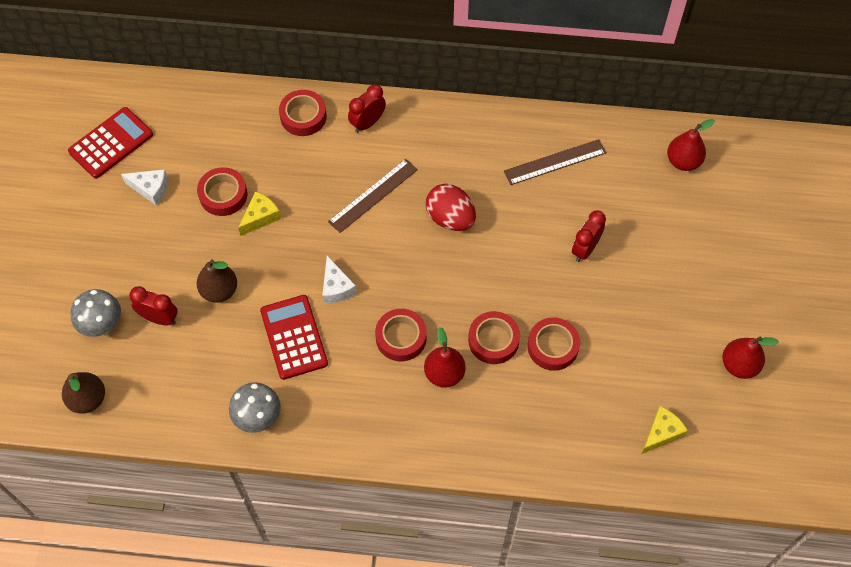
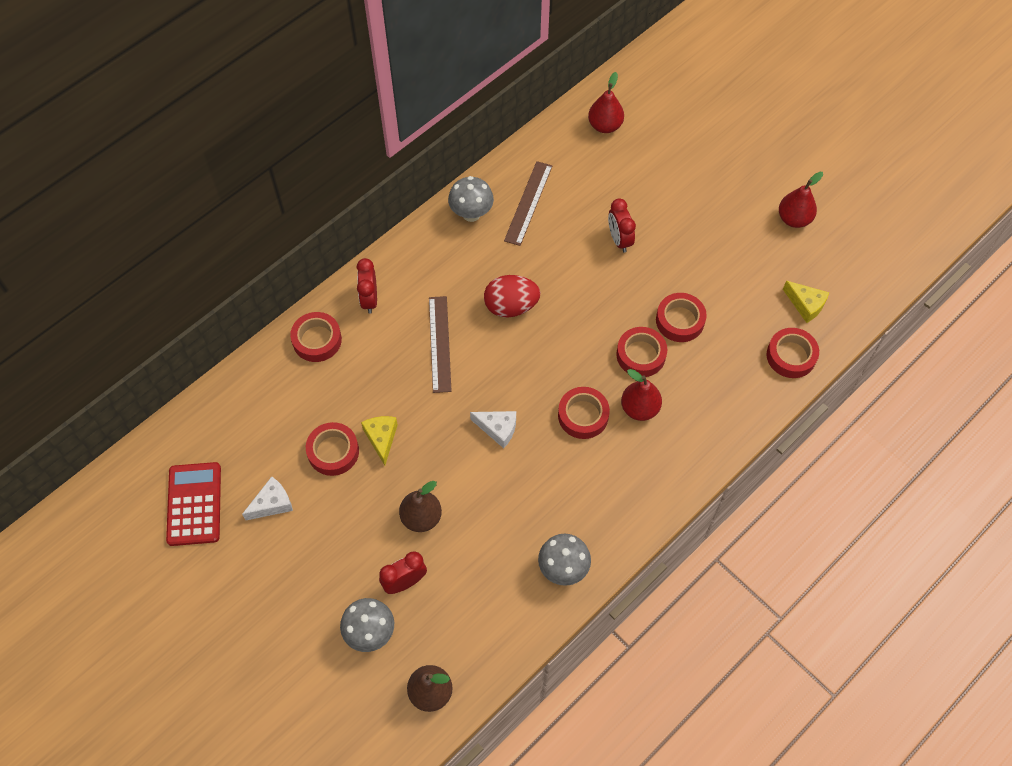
camera: 50 degrees left, 0 degrees up
(294, 337) = (514, 491): red calculator -> none
(506, 132) = (471, 214): none -> grey mushroom
(600, 455) = (791, 356): none -> red tape
(661, 433) = (805, 305): yellow cheese -> yellow cheese turned 135 degrees clockwise

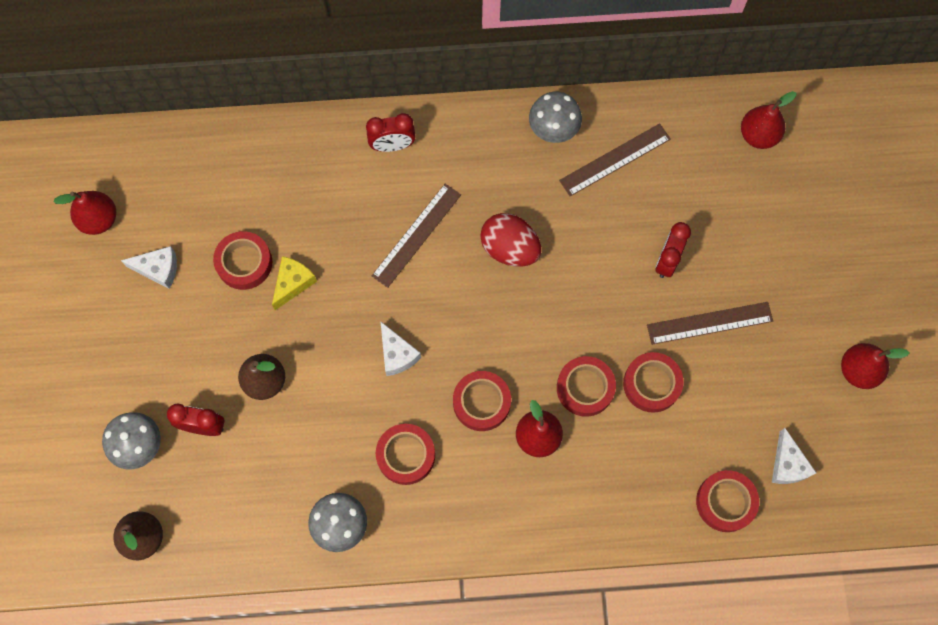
camera: 40 degrees right, 10 degrees up
(194, 504) = (99, 220): red calculator -> red pear
(317, 340) = (316, 149): red tape -> red tape (406, 455)
(369, 299) = (392, 146): red clock -> red clock turned 135 degrees counterclockwise
(680, 257) = (709, 323): none -> brown ruler
(805, 305) = (787, 464): yellow cheese -> white cheese

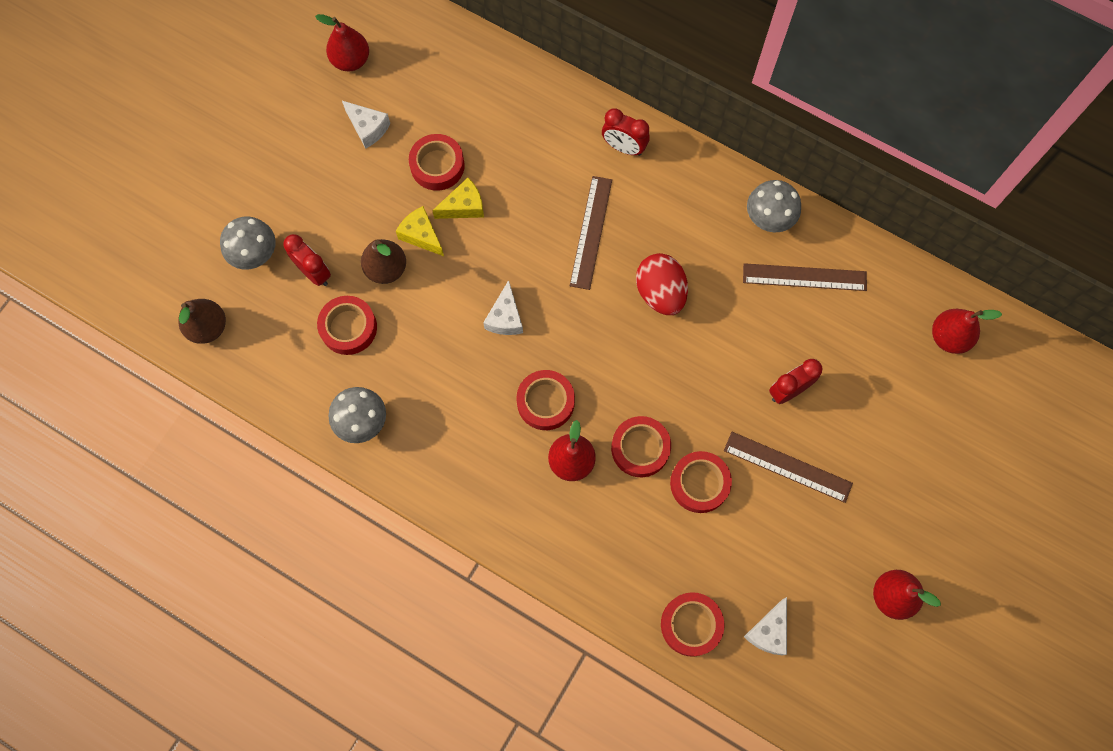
camera: 35 degrees right, 0 degrees up
(274, 332) = (421, 235): none -> yellow cheese
(406, 455) = (454, 402): red tape -> red tape (348, 328)
(416, 235) = (591, 232): brown ruler -> brown ruler turned 60 degrees counterclockwise

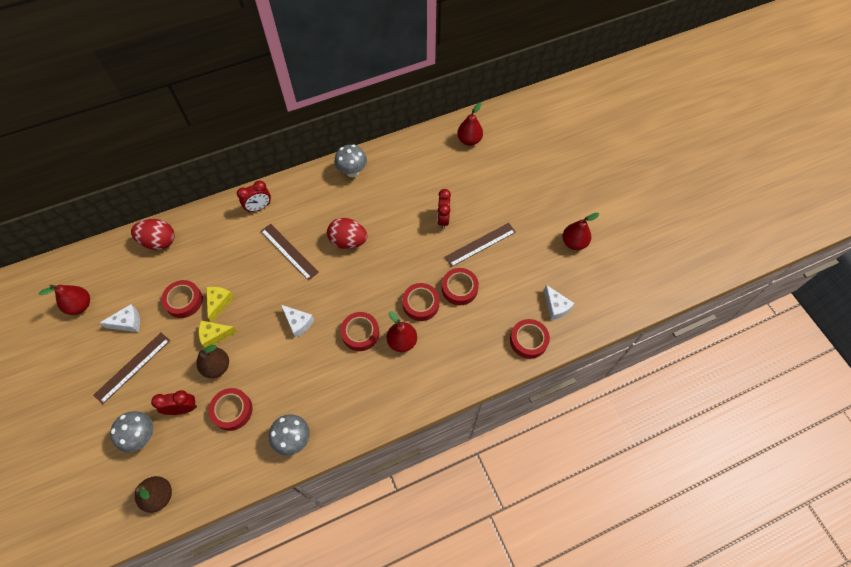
camera: 55 degrees left, 10 degrees down
(489, 74) = (159, 242): none -> red egg
(804, 277) = (393, 176): brown ruler -> brown ruler (132, 367)

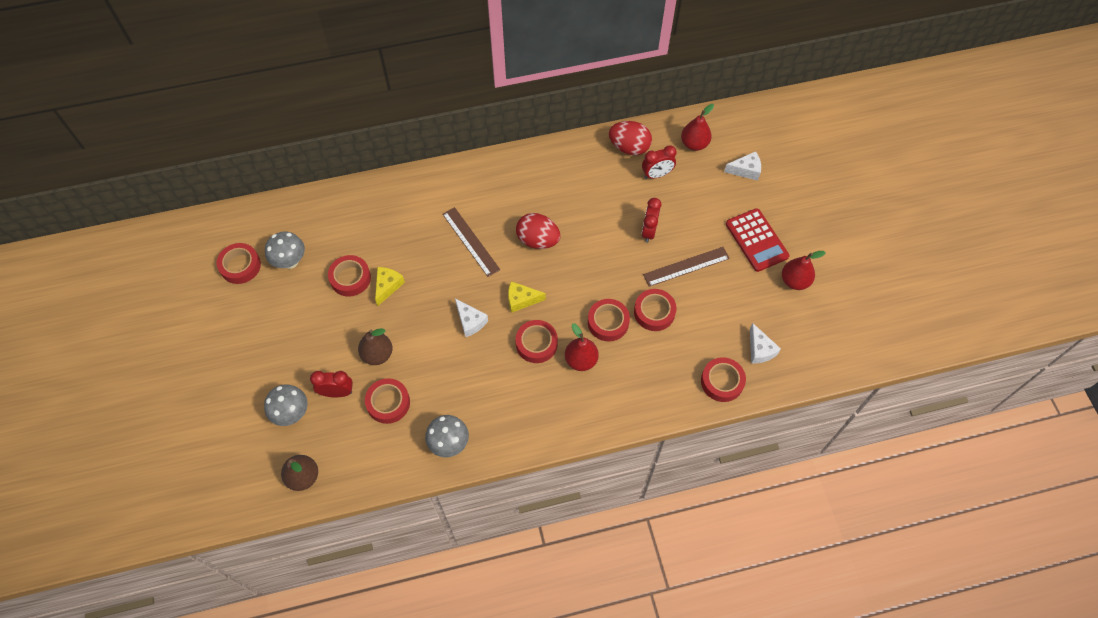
camera: 10 degrees right, 0 degrees up
(80, 305) = (240, 266): red pear -> red tape
(127, 322) = (288, 292): white cheese -> white cheese (746, 170)
(132, 367) = (289, 340): brown ruler -> none
(159, 242) = (330, 209): red egg -> red egg (629, 147)
(215, 335) = (379, 320): yellow cheese -> yellow cheese (521, 300)
(259, 207) = (444, 187): red clock -> red clock (657, 174)
(352, 172) = (554, 161): grey mushroom -> grey mushroom (290, 261)
(535, 213) = (756, 240): none -> red calculator

